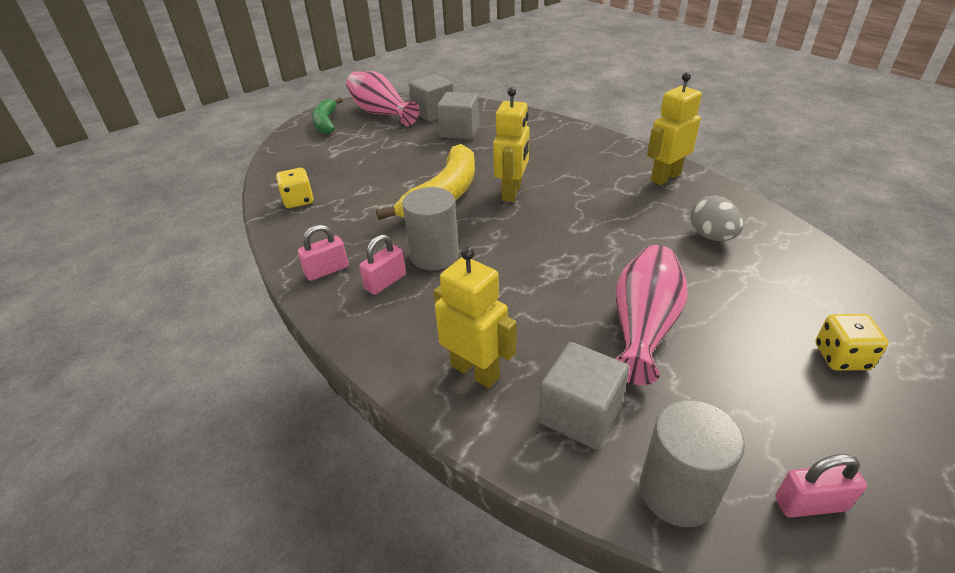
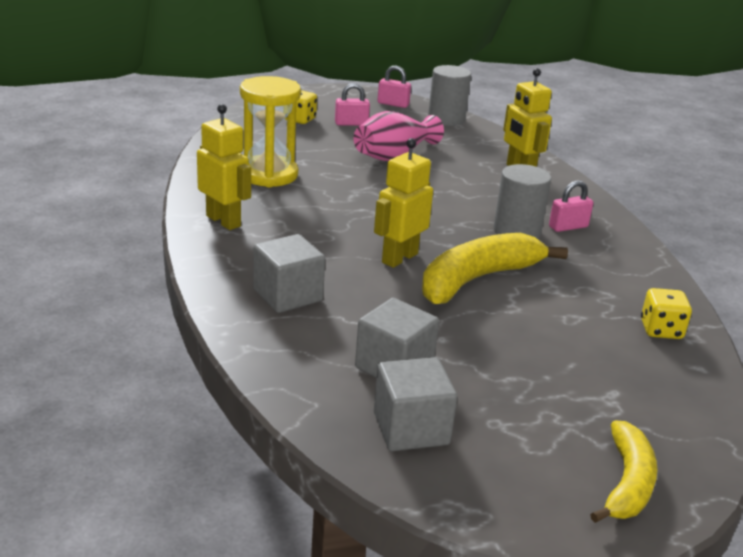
camera: 160 degrees left, 10 degrees down
(326, 122) = (627, 483): green banana -> yellow banana
(327, 270) = (622, 250): pink padlock -> pink padlock (351, 124)
(381, 113) = (510, 468): pink vase -> none
(580, 414) = (470, 143): grey cube -> grey cube (288, 295)
(665, 177) = (224, 221): yellow robot -> yellow robot turned 120 degrees counterclockwise
(711, 236) = (269, 175): grey egg -> yellow hourglass

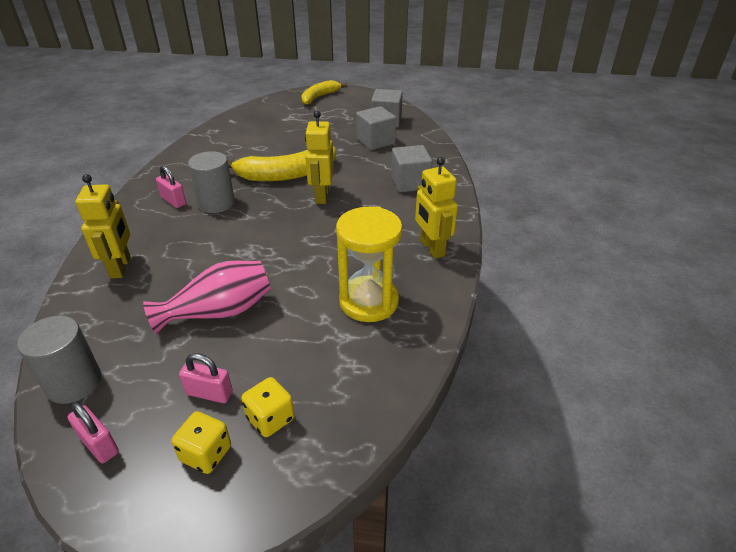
camera: 155 degrees left, 10 degrees up
(399, 258) = (321, 196): yellow robot -> yellow robot turned 120 degrees clockwise
(568, 227) = (173, 201): pink padlock -> pink padlock turned 45 degrees clockwise
(661, 330) = (222, 135): yellow dice -> yellow dice (206, 454)

